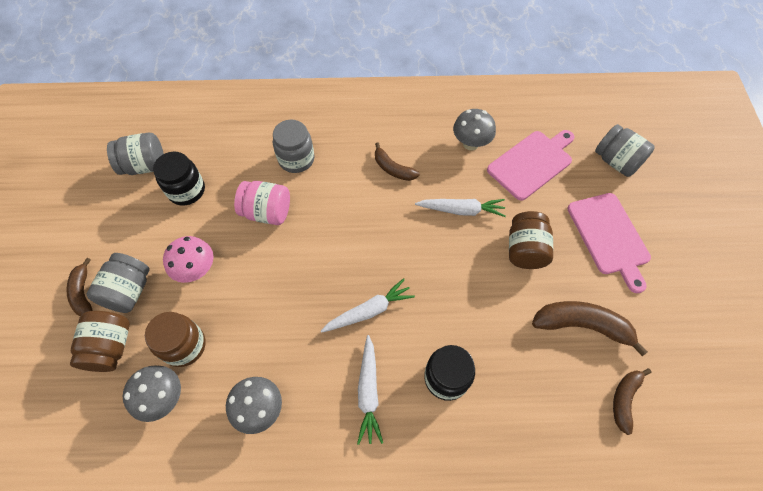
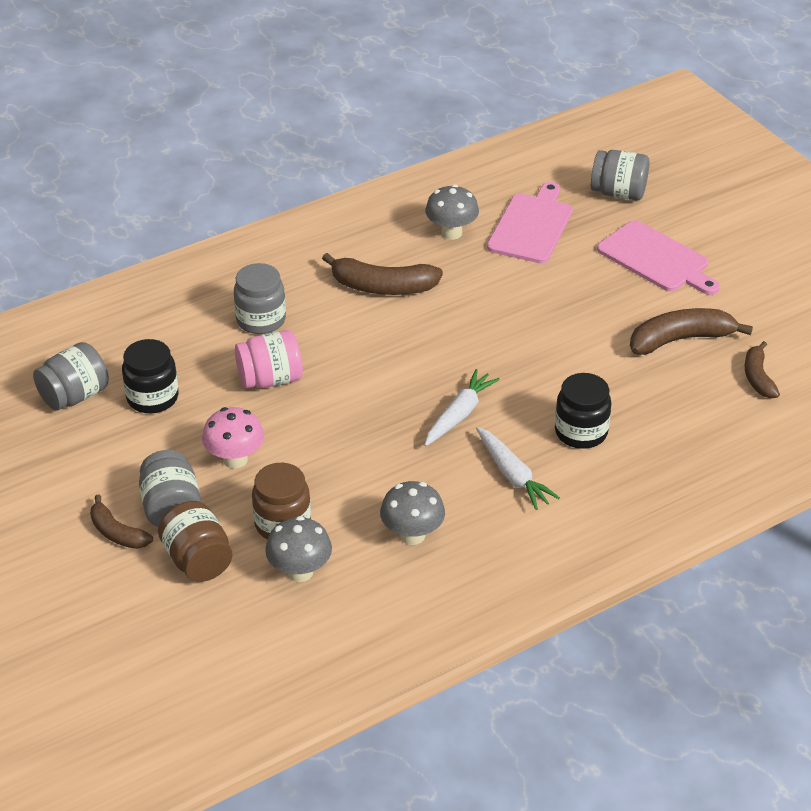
camera: 30 degrees left, 20 degrees down
(393, 168) = (382, 287): brown banana -> brown banana, size x1.63
(461, 210) = (488, 295): white carrot -> none
(525, 250) = (580, 302): brown jar -> none

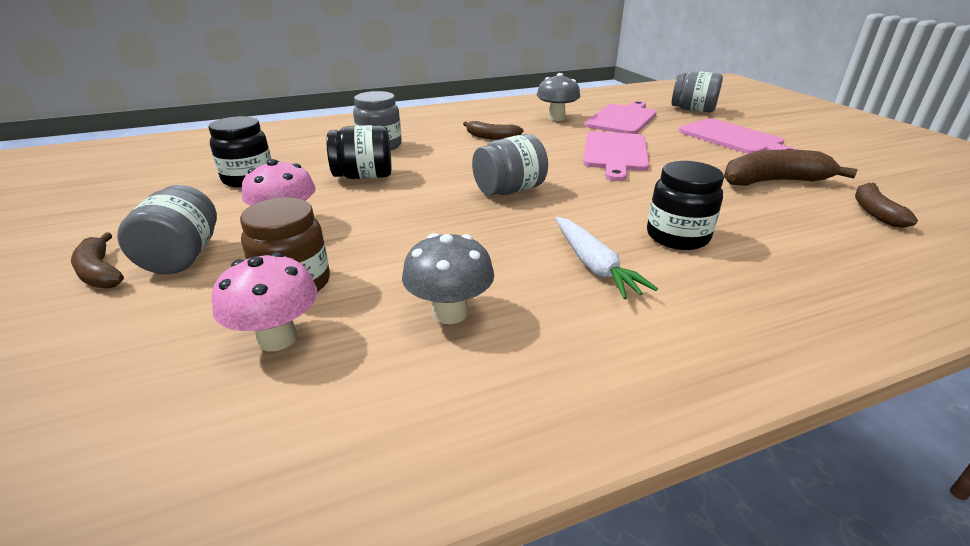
camera: 10 degrees right, 10 degrees down
(75, 396) = (183, 173): grey jar -> grey jar (509, 190)
(198, 560) = (161, 310): brown jar -> none
(270, 379) = (364, 176): pink jar -> black jar
(300, 572) = (277, 338): grey mushroom -> pink mushroom
(382, 287) = (491, 137): brown banana -> brown banana, size x0.61
(459, 414) = (540, 212): white carrot -> none
(524, 305) = (615, 153): none -> pink cutting board

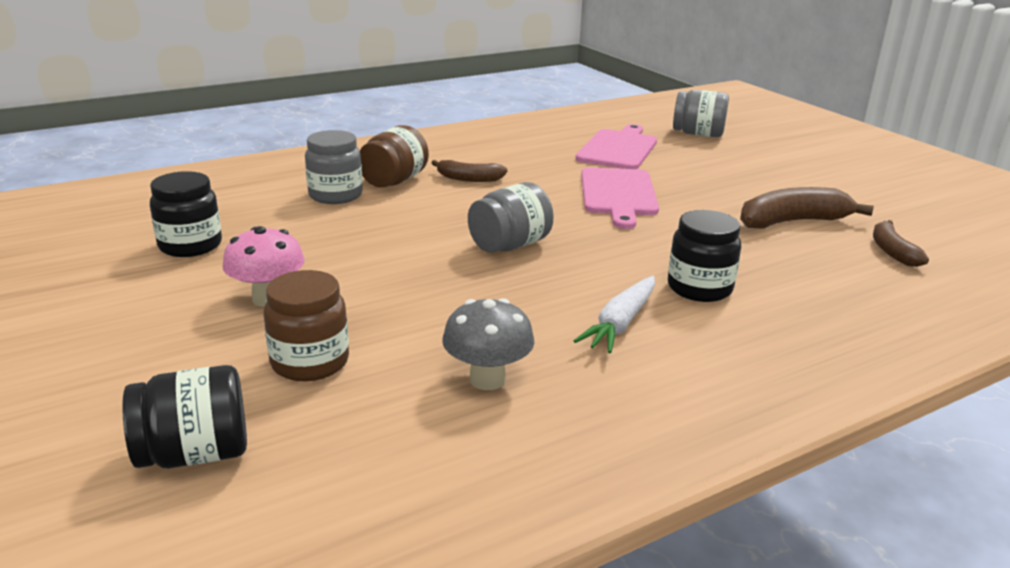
camera: 10 degrees left, 5 degrees down
(100, 272) = (77, 365): brown banana -> none
(182, 257) = (165, 342): grey jar -> none
(277, 338) = (320, 416): pink mushroom -> none
(364, 176) = (333, 236): black jar -> black jar (195, 454)
(430, 137) = (394, 181): none -> brown jar
(556, 118) = (540, 150): grey mushroom -> none
(594, 265) = (620, 323): white carrot -> white carrot turned 60 degrees clockwise
(733, 138) = (747, 171): pink cutting board -> none

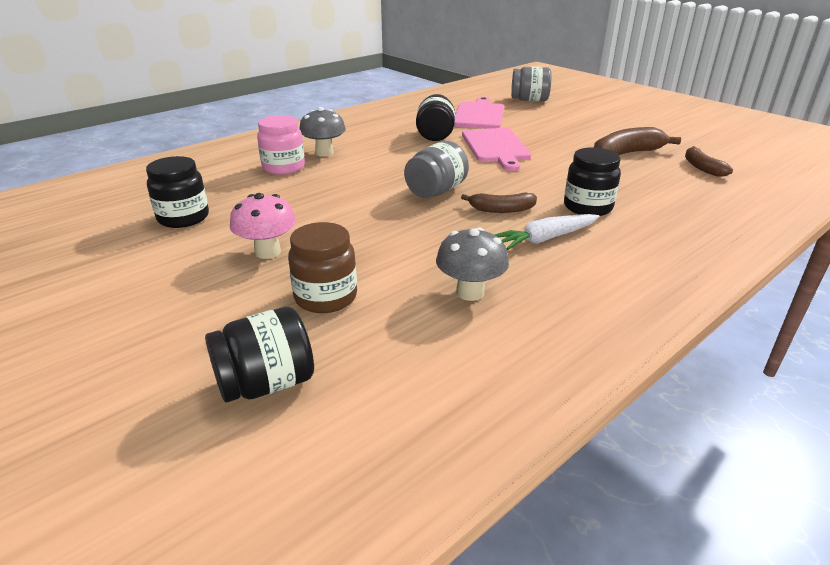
camera: 10 degrees left, 5 degrees up
(335, 195) = (283, 168): grey jar -> pink jar
(394, 181) = (324, 153): brown jar -> grey mushroom
(468, 179) = (380, 146): brown banana -> brown banana (501, 209)
(546, 171) = (435, 135): none -> black jar
(620, 323) = (545, 239): white carrot -> white carrot turned 45 degrees clockwise

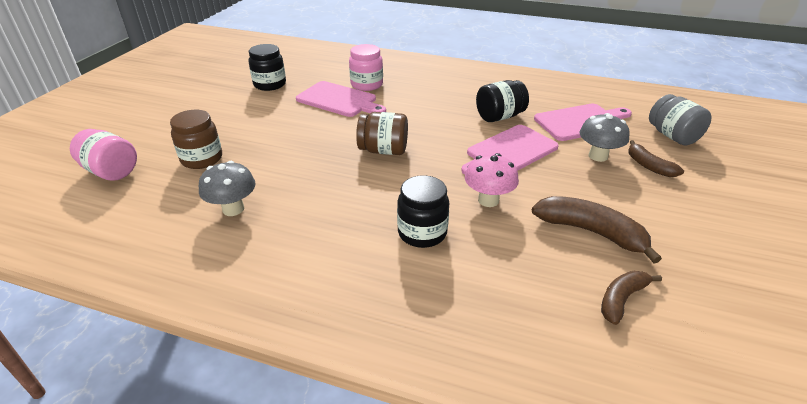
camera: 60 degrees right, 5 degrees up
(266, 384) = (111, 171): black jar -> pink jar
(268, 252) = (245, 123): pink mushroom -> pink mushroom (488, 200)
(297, 188) = (339, 100): none -> pink cutting board
(324, 153) = (407, 88): grey mushroom -> grey mushroom (598, 156)
(436, 191) = (383, 150): grey jar -> brown jar
(501, 209) = (376, 188): brown banana -> brown banana (649, 166)
(545, 239) = (339, 223): white carrot -> none

